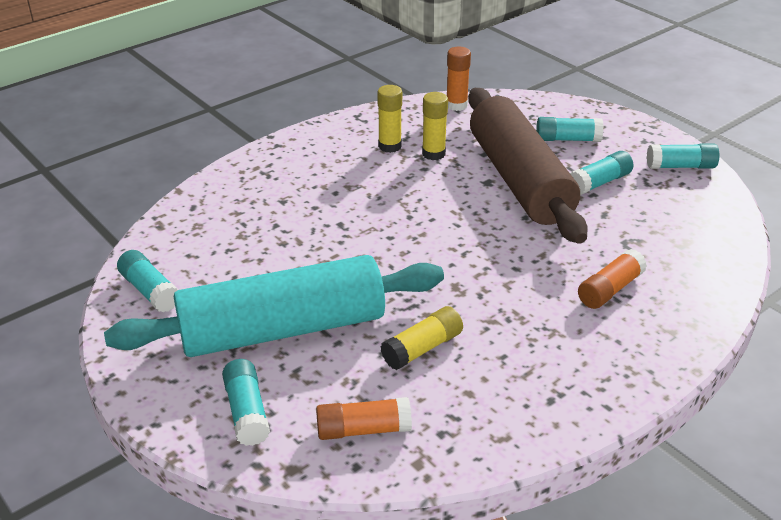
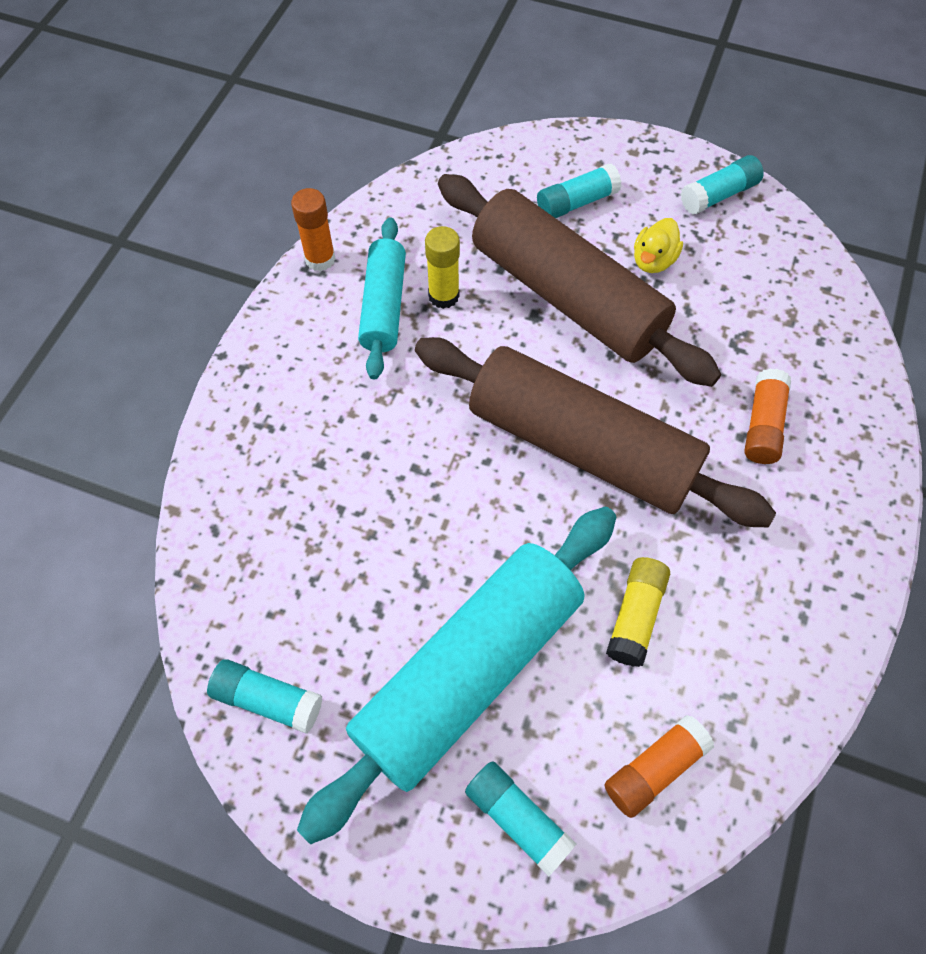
camera: 30 degrees left, 25 degrees up
(389, 146) = (383, 306): yellow glue stick -> turquoise rolling pin
(456, 105) = (414, 197): orange glue stick -> orange glue stick (320, 259)
(462, 253) = (582, 446): none -> brown rolling pin
(599, 183) = (653, 261): turquoise glue stick -> yellow duck

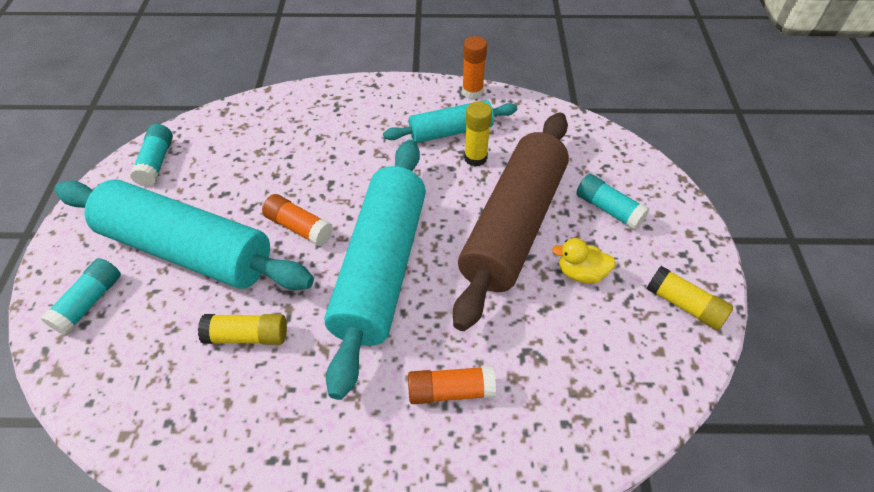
camera: 70 degrees right, 10 degrees down
(582, 446) = (381, 268): brown rolling pin -> turquoise rolling pin
(654, 769) = (129, 376): orange glue stick -> orange glue stick (299, 227)
(718, 195) = (684, 305): turquoise glue stick -> yellow glue stick

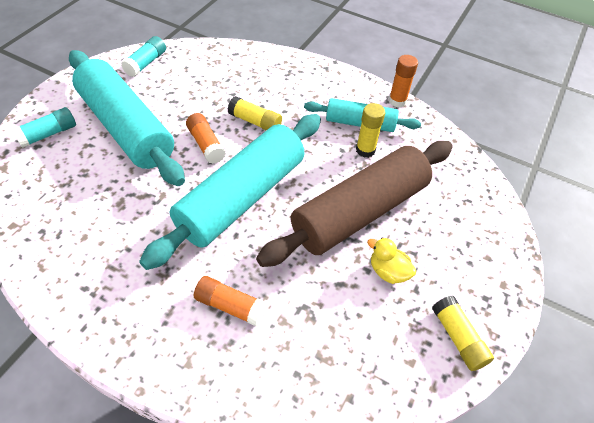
camera: 25 degrees right, 0 degrees up
(247, 336) = (124, 200): yellow glue stick -> yellow glue stick (255, 122)
(608, 209) = (446, 234): turquoise glue stick -> none

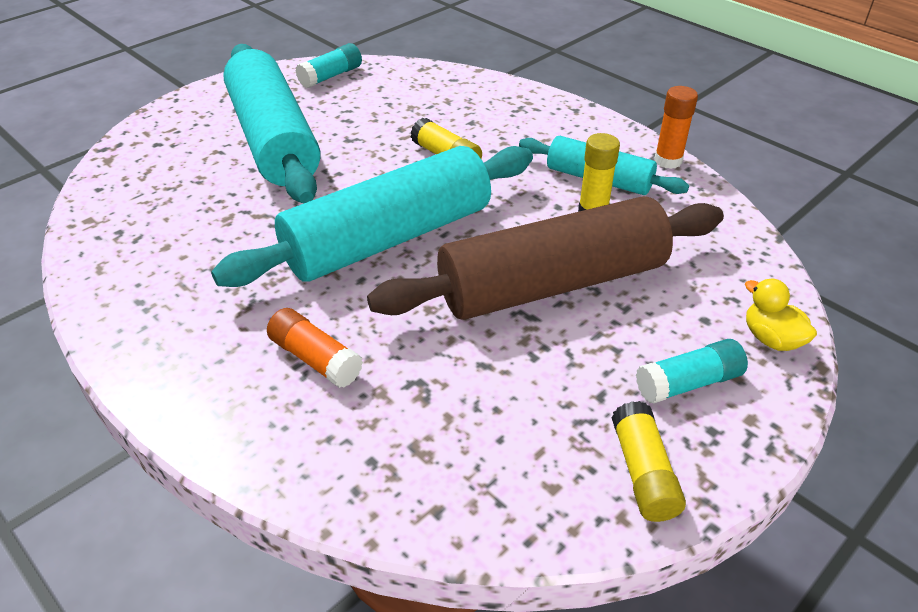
camera: 20 degrees right, 10 degrees down
(48, 134) = (176, 134): turquoise glue stick -> turquoise glue stick (688, 383)
(206, 144) = (368, 172): orange glue stick -> none
(388, 271) = (565, 364): yellow duck -> yellow duck (771, 339)

